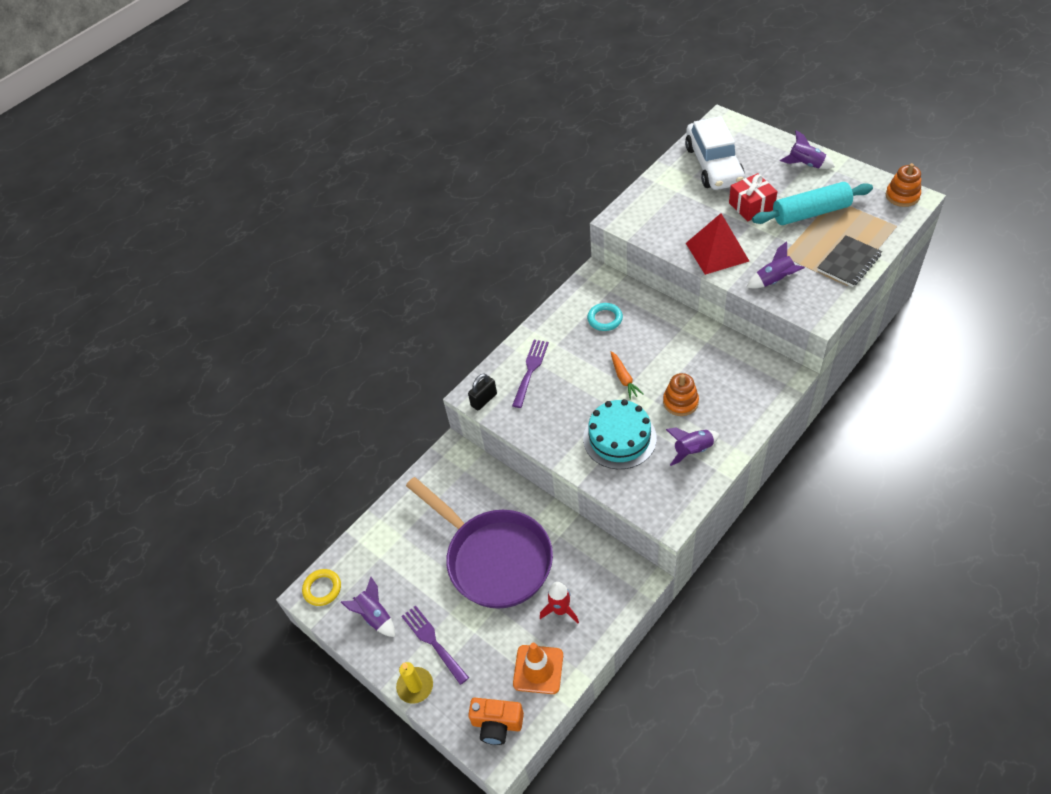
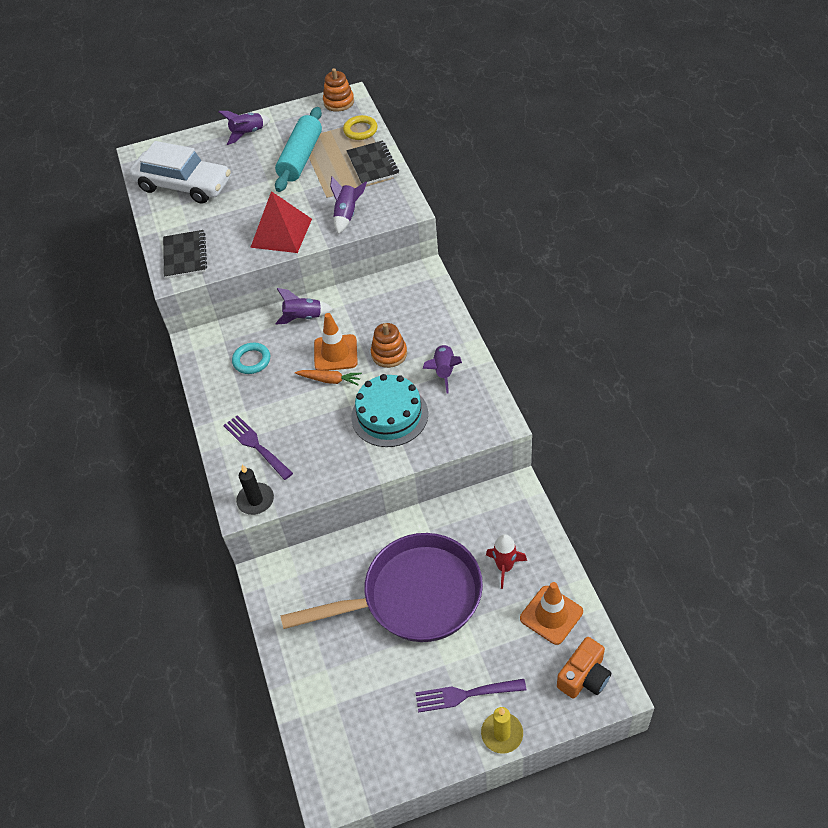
camera: 60 degrees left, 0 degrees up
(322, 589) = (331, 780): yellow ring -> yellow ring (360, 130)
(375, 616) = (400, 738): purple rocket -> purple rocket (303, 317)
(484, 400) = (255, 500): black padlock -> black candle
(644, 211) = (185, 256): none -> black notebook
(653, 366) = (335, 353): none -> orange traffic cone
(751, 206) = (255, 187): red gift -> none

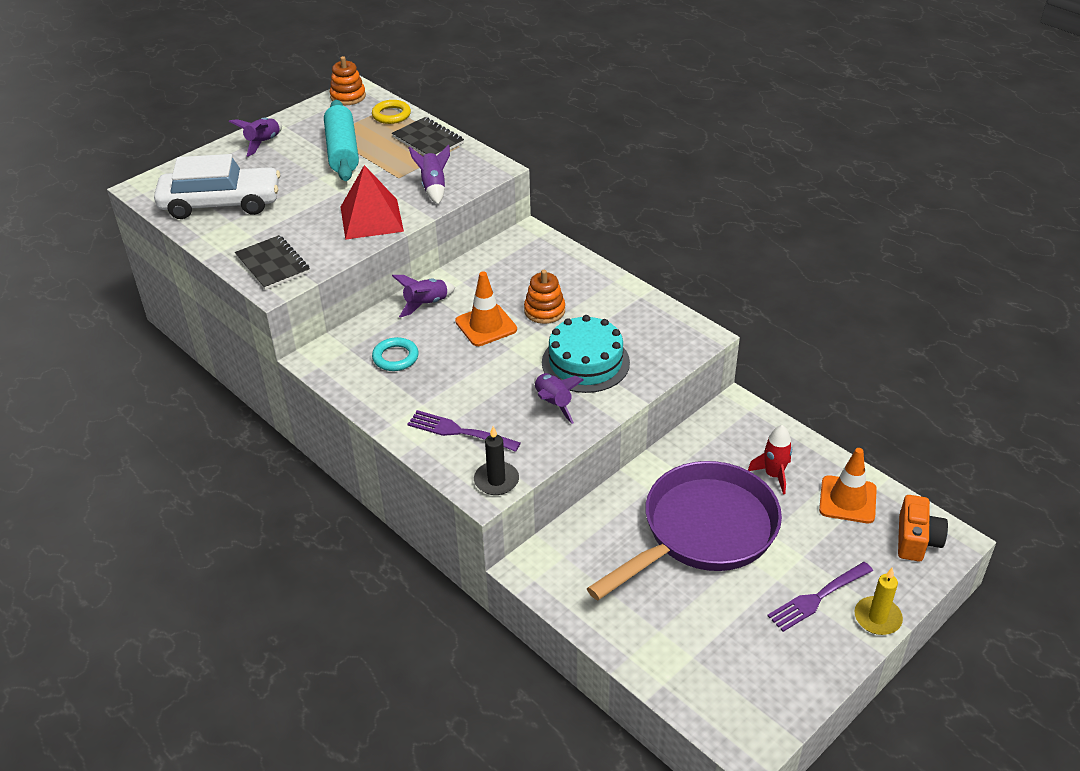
camera: 30 degrees left, 10 degrees down
(329, 380) = (497, 350): orange carrot -> none
(444, 371) = (613, 310): purple rocket -> purple rocket (553, 403)

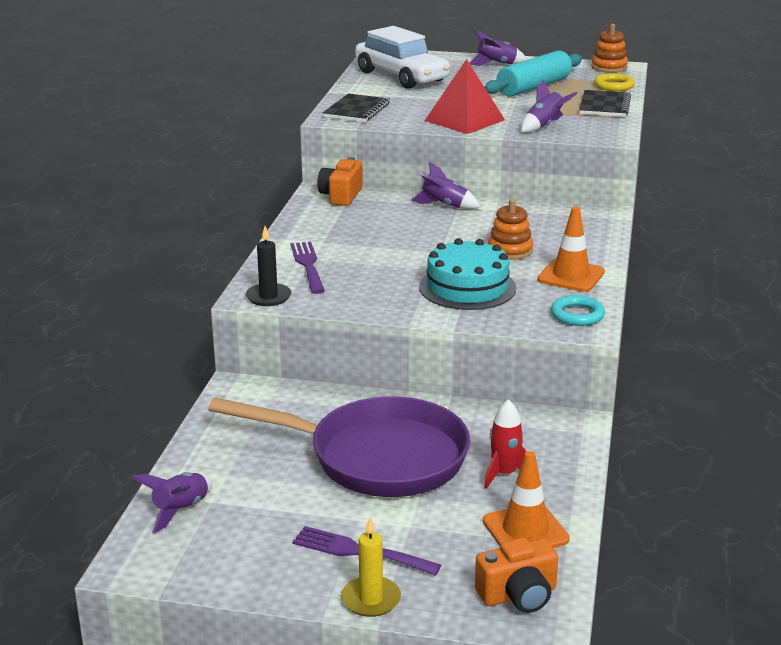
camera: 55 degrees right, 15 degrees down
(339, 351) = (341, 196): none -> orange camera
(395, 357) = (363, 216): turquoise ring -> turquoise ring (577, 315)
(486, 325) = (453, 234): orange traffic cone -> orange traffic cone (571, 276)
(553, 403) = (393, 290): purple rocket -> purple rocket (180, 510)

